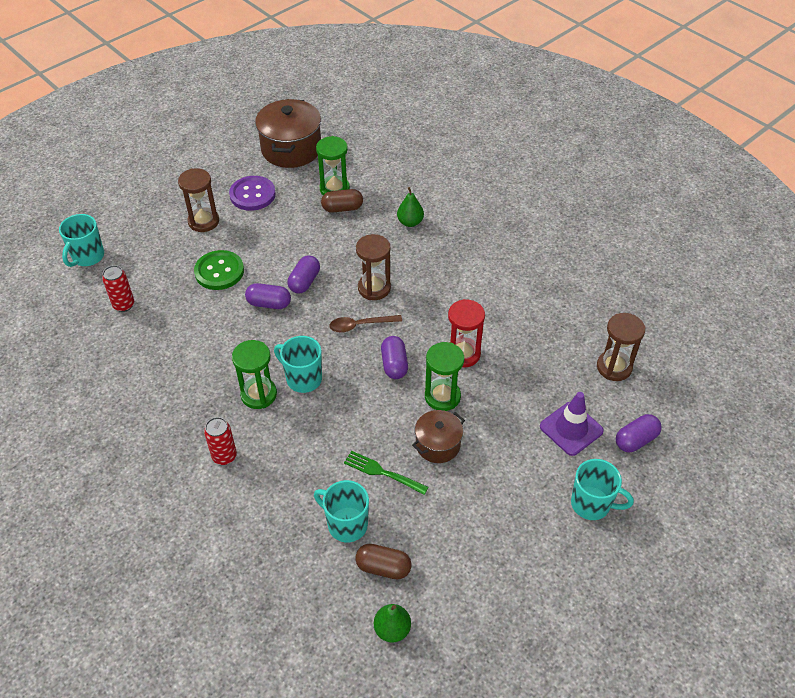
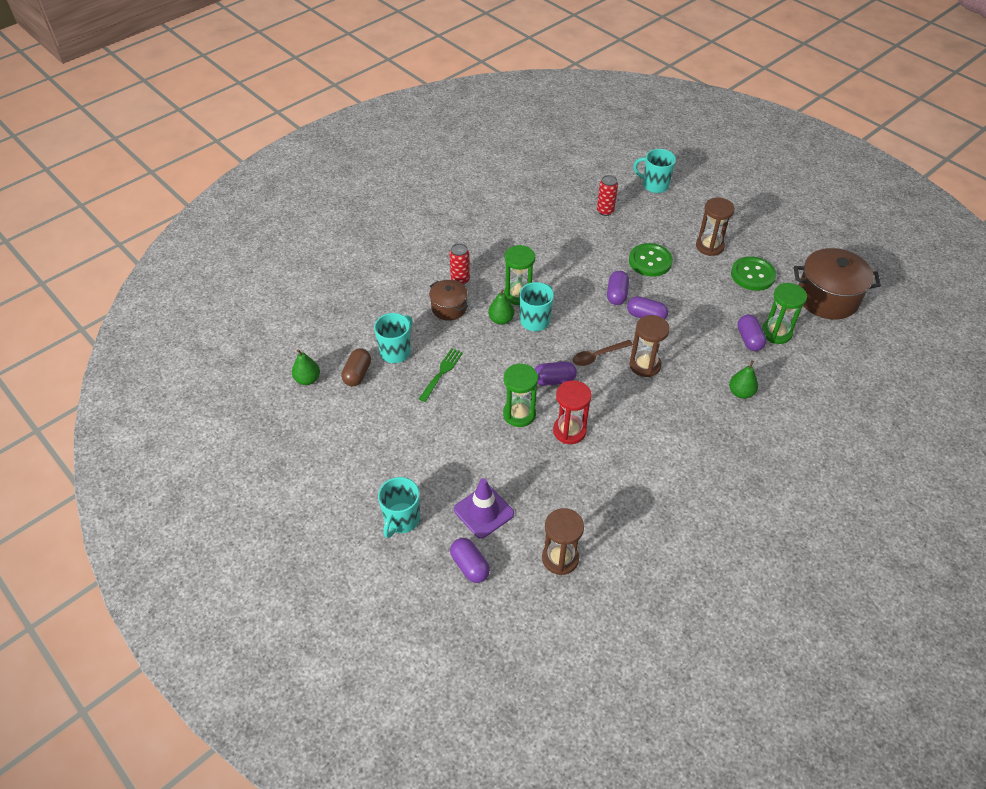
camera: 90 degrees right, 0 degrees up
(252, 194) = (752, 275): purple button -> green button
(299, 412) = (501, 320): none -> green pear
(342, 208) = (749, 339): brown capsule -> purple capsule
(360, 325) = (598, 356): brown spoon -> brown spoon turned 105 degrees counterclockwise
(438, 444) = (468, 410): brown pot -> brown pot (449, 308)

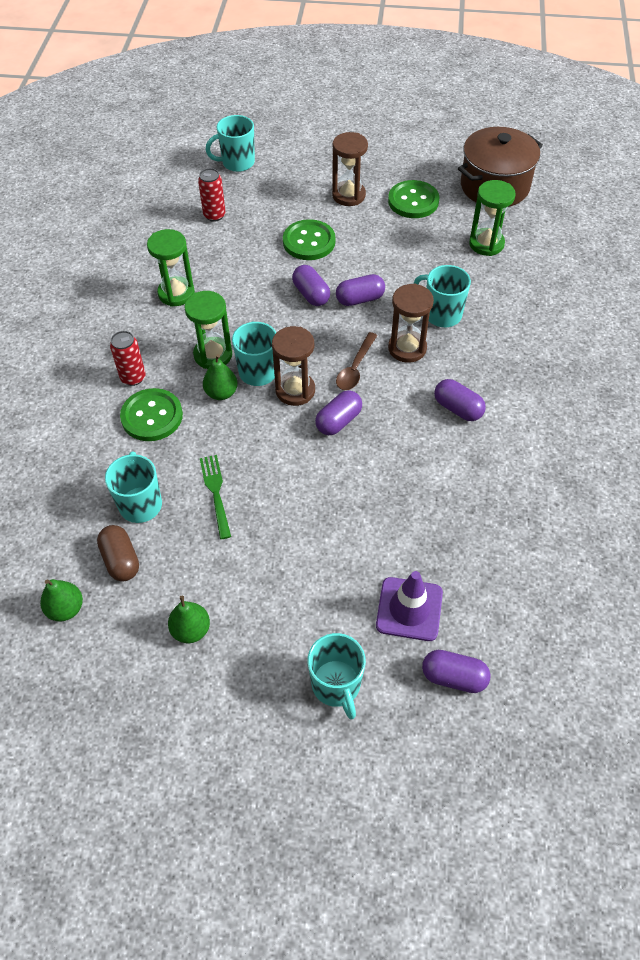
camera: 40 degrees left, 5 degrees up
(449, 308) = (152, 416): brown pot -> green button
(519, 414) = (340, 480): green hourglass -> green hourglass (176, 293)
(560, 558) = (526, 598): brown hourglass -> brown hourglass (295, 390)
(569, 431) = (405, 462): red hourglass -> none
(692, 359) = (441, 314): none -> turquoise mug
(741, 392) = (514, 319): green pear -> green pear (191, 630)
(749, 339) = (471, 264): purple capsule -> purple capsule (457, 408)

